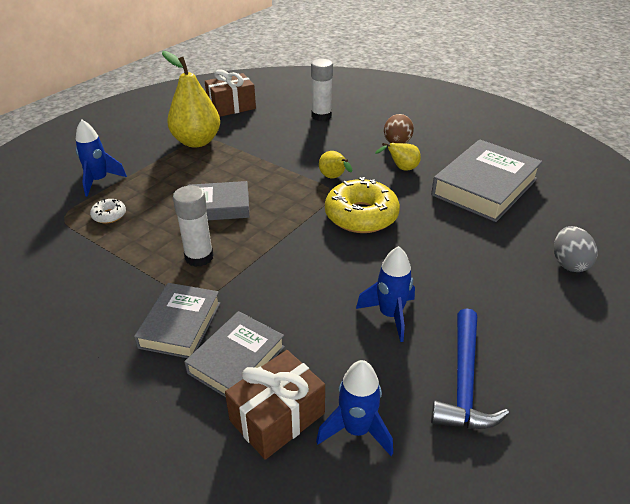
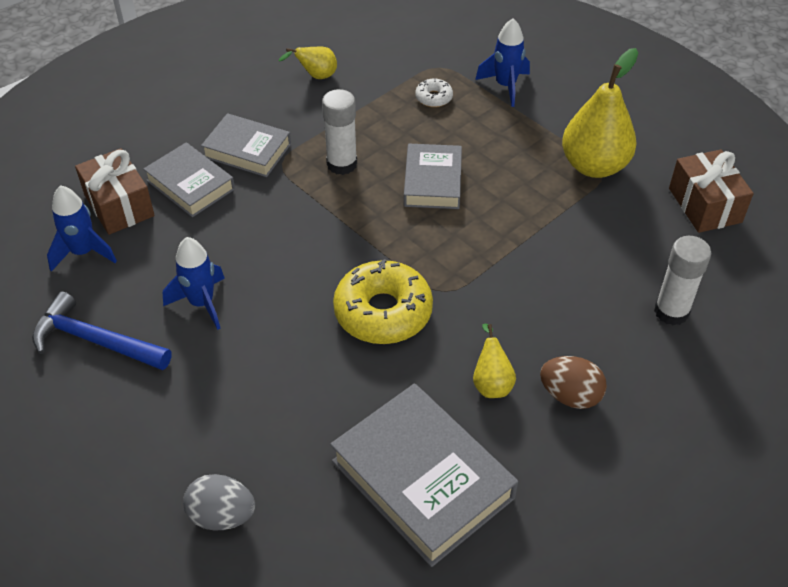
camera: 100 degrees right, 10 degrees up
(334, 178) = (478, 299): yellow pear -> yellow pear (316, 76)

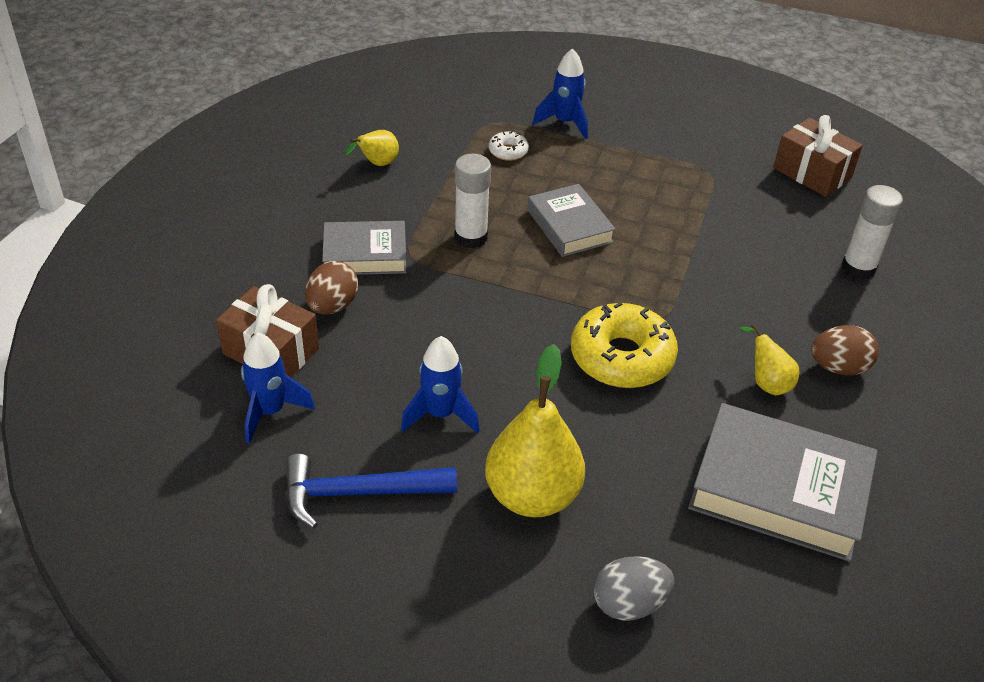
camera: 30 degrees left, 5 degrees down
(190, 185) = (332, 306): grey book -> brown egg
(594, 166) = (698, 168): yellow pear -> yellow pear (532, 495)

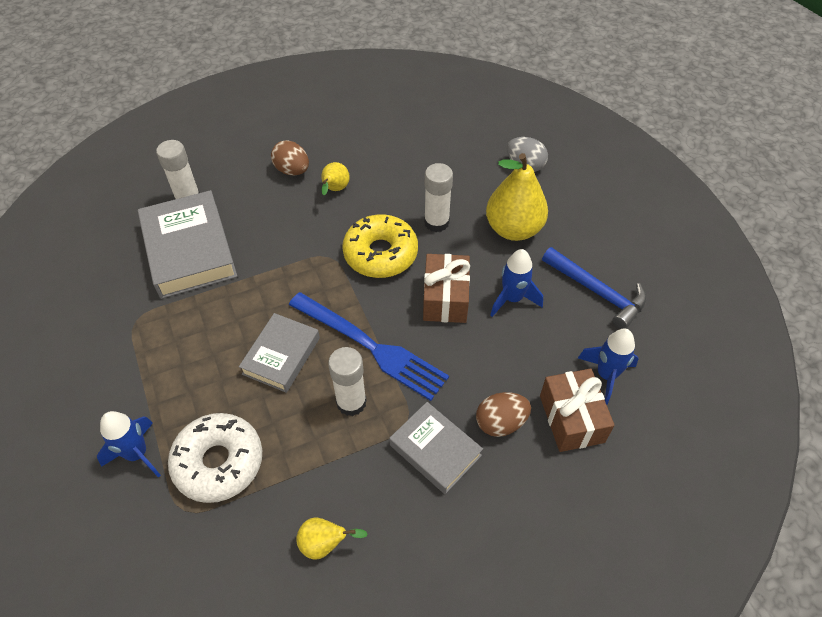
camera: 130 degrees left, 10 degrees up
(508, 151) = (218, 462): white donut -> white donut, size x2.17
(510, 281) = (372, 347): none -> blue fork
(619, 433) = (436, 222): none -> white glue stick
(779, 490) = (405, 153): grey book -> grey book (189, 250)
(812, 173) = (88, 266): brown gift -> brown gift (445, 298)

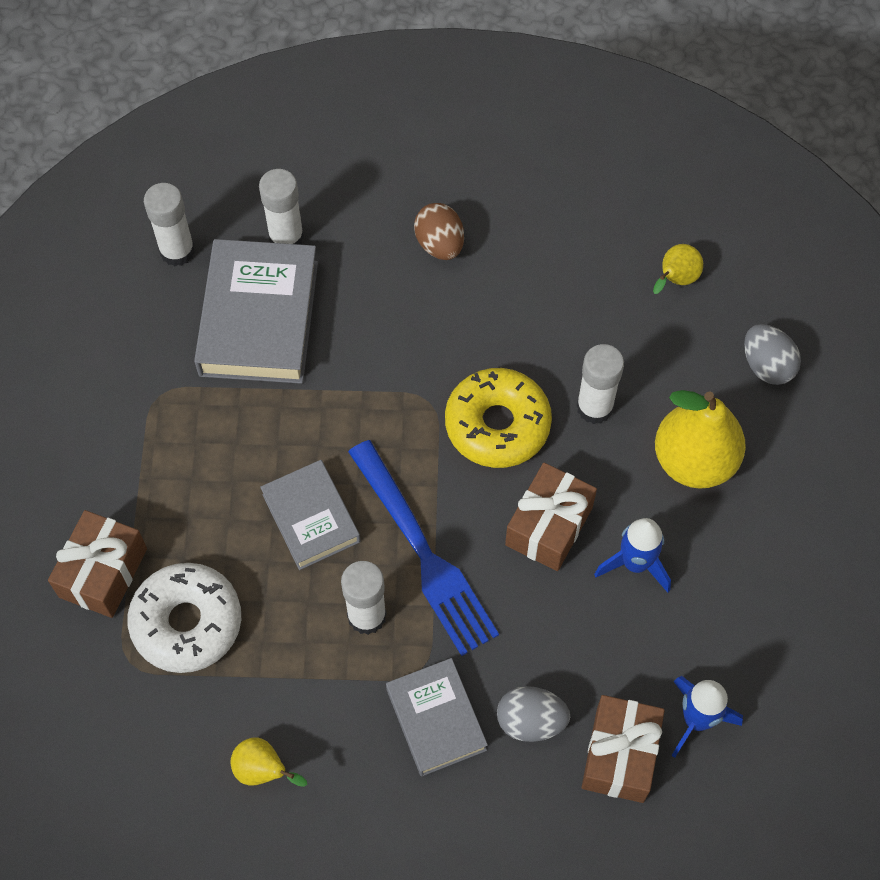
camera: 25 degrees right, 10 degrees up
(114, 231) = (177, 251): none -> white glue stick
(137, 454) = (103, 572): blue rocket -> brown gift
(281, 356) = (311, 518): grey book -> grey book turned 75 degrees counterclockwise
(335, 190) = (483, 299): yellow pear -> yellow pear (675, 279)
(500, 423) = (531, 721): brown egg -> grey egg
(597, 291) = (753, 601): blue hammer -> none

